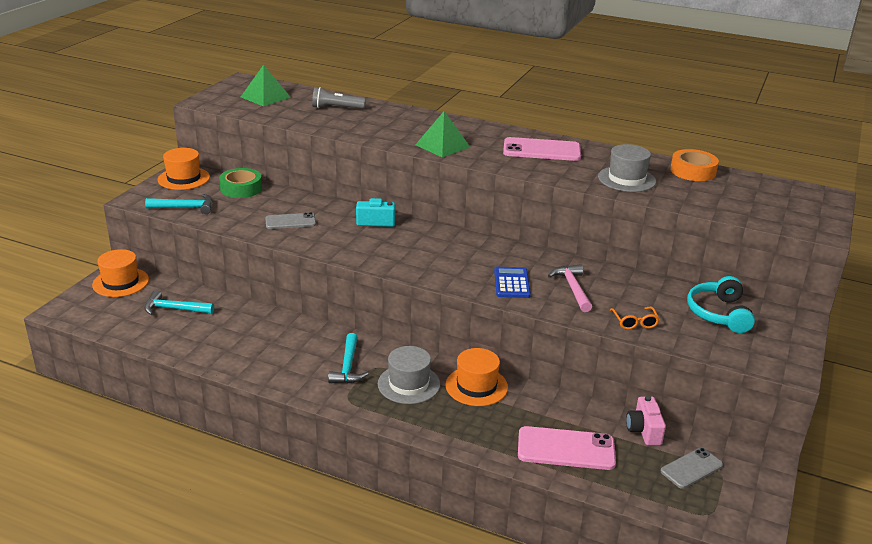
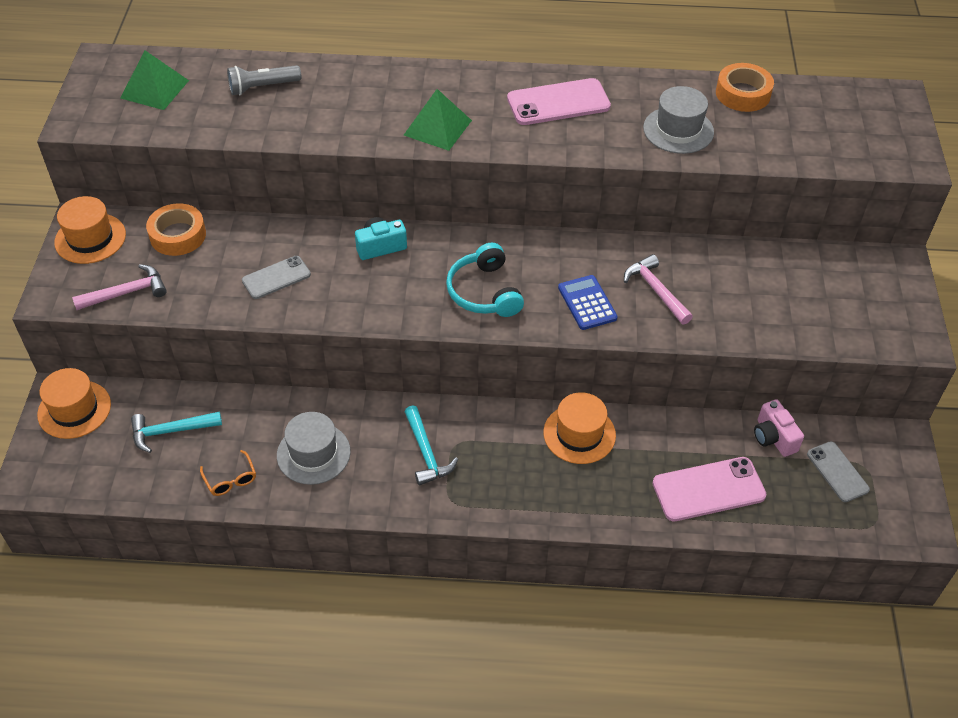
camera: 20 degrees left, 20 degrees up
(185, 207) = (127, 292): turquoise hammer -> pink hammer
(241, 188) = (178, 235): green tape -> orange tape
(409, 384) = (506, 456): grey hat -> grey hat (313, 453)
(634, 322) = (742, 323): orange glasses -> orange glasses (230, 479)
(691, 468) = (837, 472): grey phone -> grey phone turned 60 degrees counterclockwise
(718, 313) = (820, 281): turquoise headphones -> turquoise headphones (484, 292)

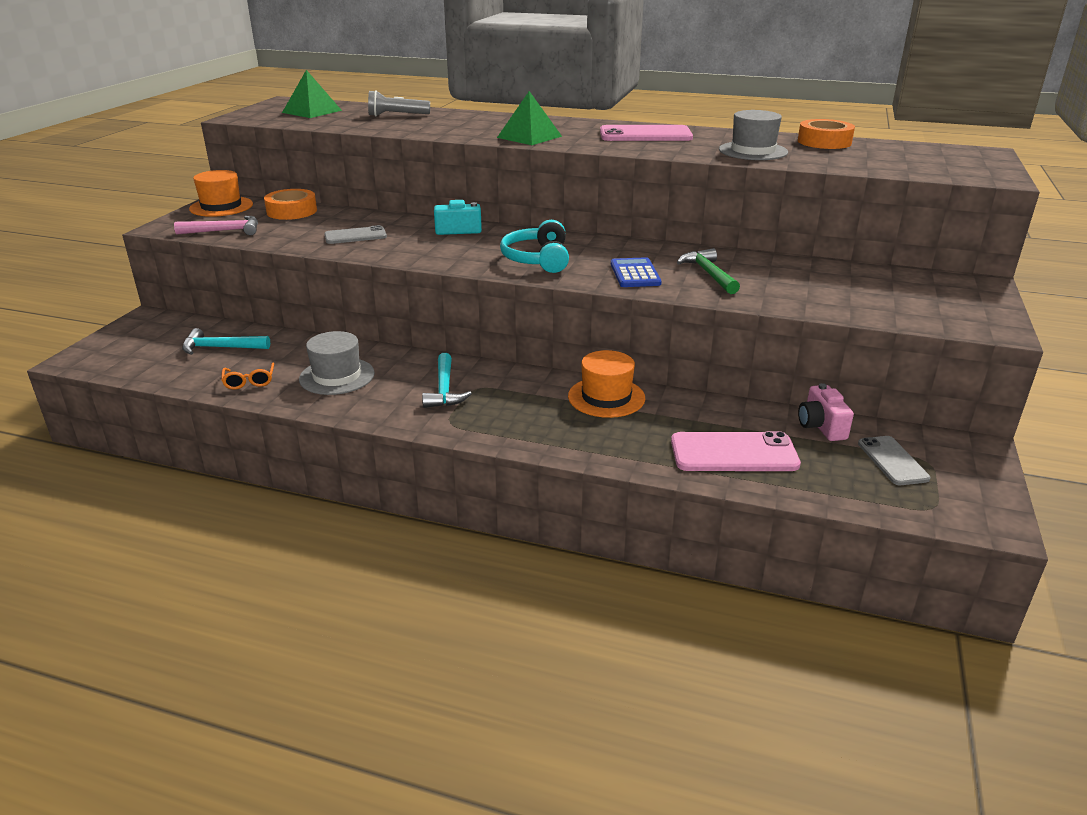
camera: 15 degrees right, 20 degrees down
(74, 409) = (152, 326): orange hat -> none
(655, 290) = (708, 274): pink hammer -> green hammer

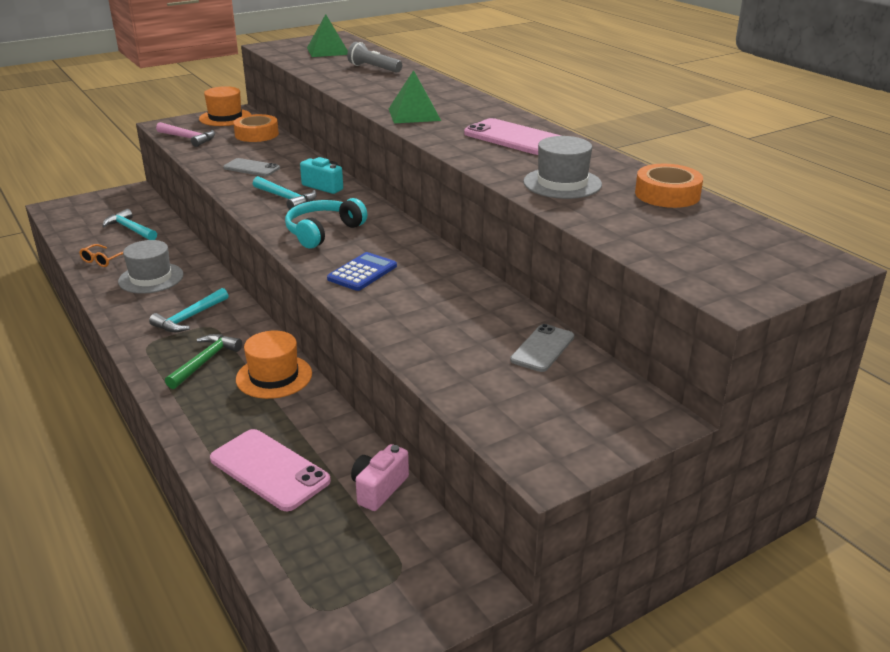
camera: 40 degrees right, 0 degrees up
(447, 247) = (286, 198): none -> turquoise hammer
(708, 274) = (418, 296): green hammer -> green hammer (205, 361)
(892, 461) = (373, 552): grey phone -> grey phone (542, 348)

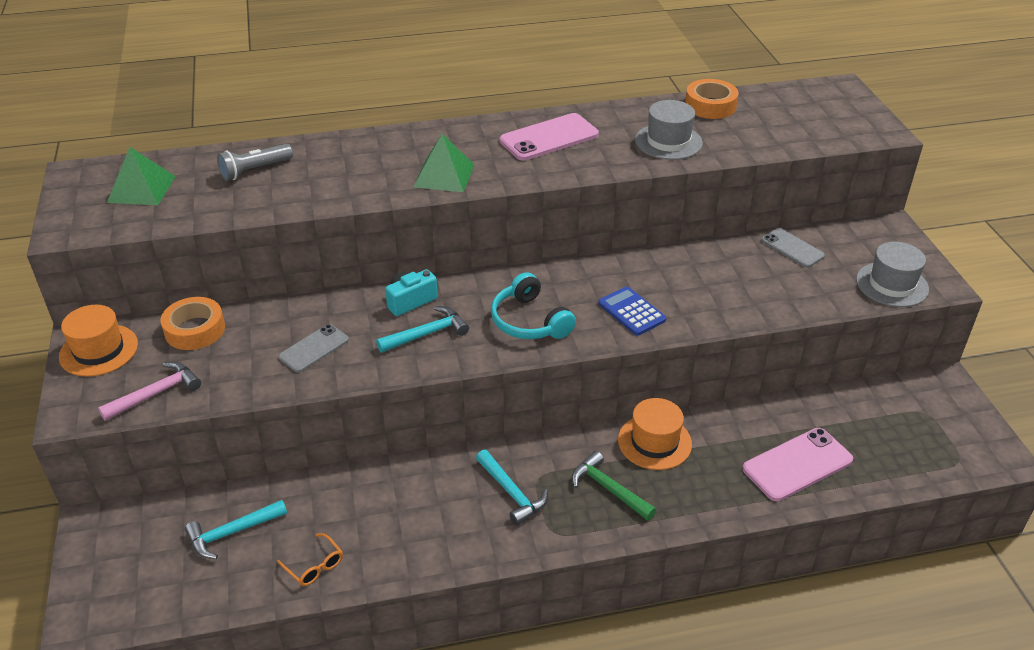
camera: 70 degrees left, 10 degrees up
(151, 278) = (395, 520): grey hat -> grey hat (892, 284)
(379, 489) = (834, 405): pink camera -> none

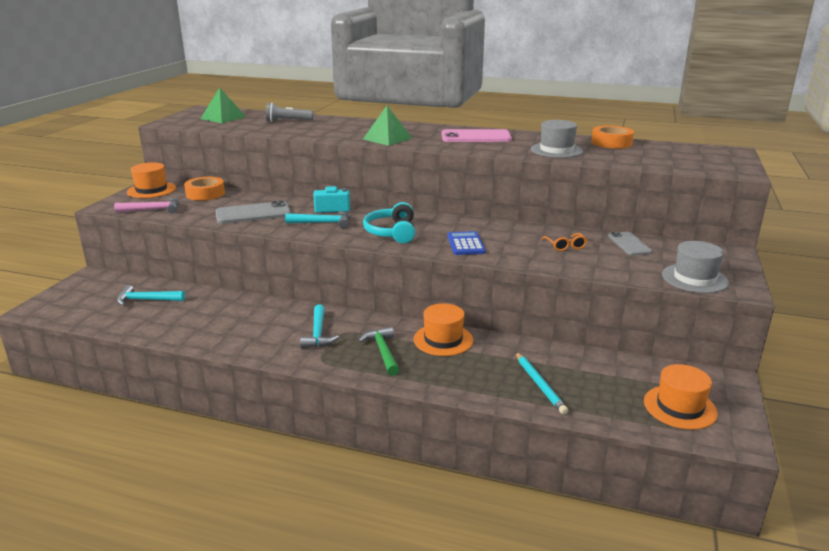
camera: 30 degrees right, 15 degrees down
(314, 348) = (253, 213): grey phone -> grey phone, size x1.58
(314, 566) = (167, 327): orange glasses -> orange glasses (565, 246)
(797, 465) = (539, 384): pink phone -> turquoise pencil
(932, 438) = (680, 407): none -> orange hat

